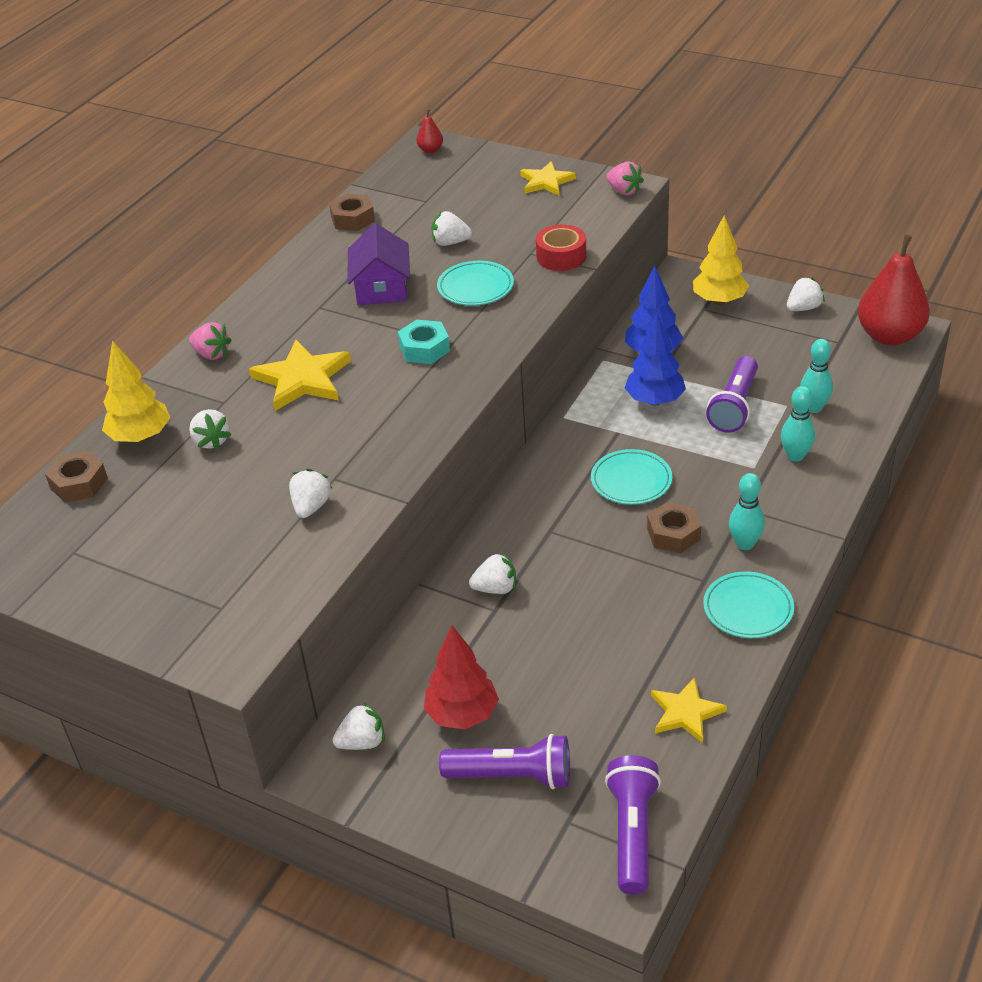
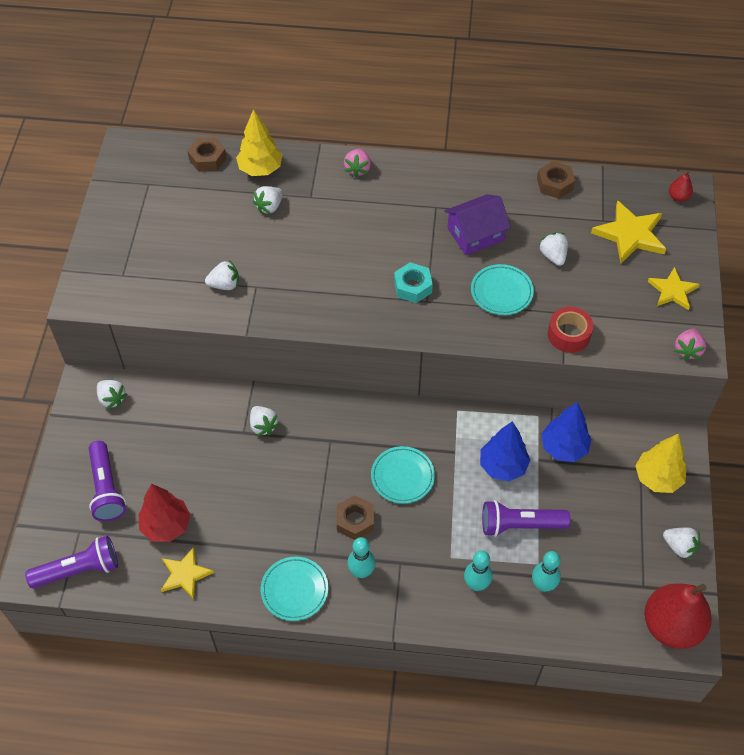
camera: 65 degrees right, 15 degrees up
(302, 379) = (350, 229): yellow star -> yellow star (630, 235)
(462, 715) = (148, 444): red tree -> red tree (166, 526)

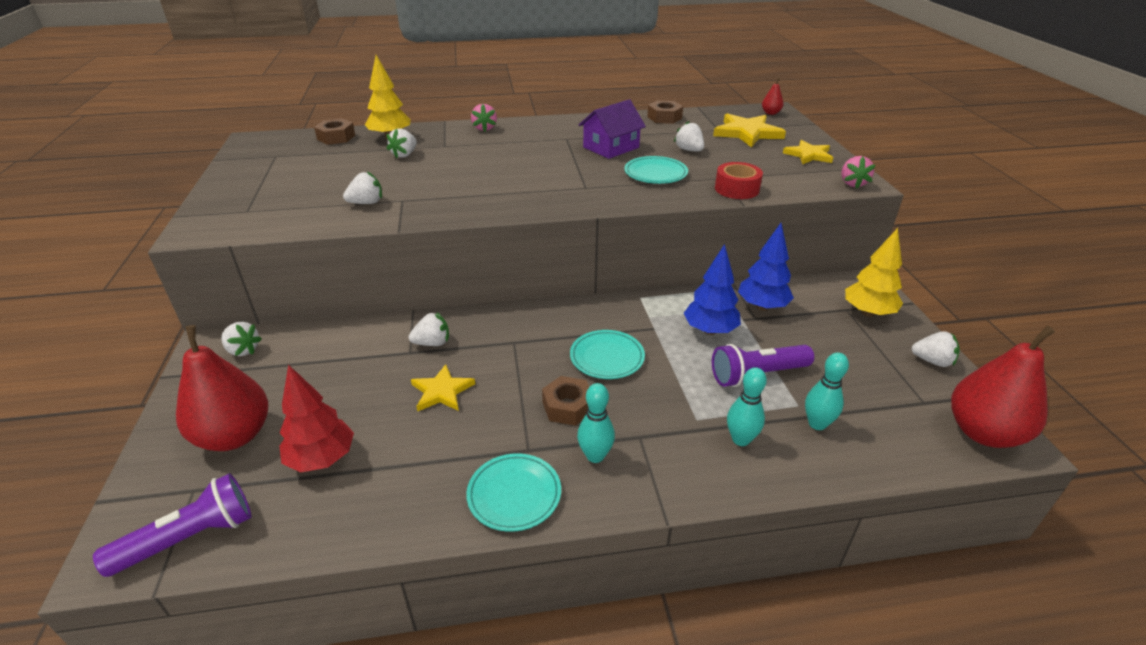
camera: 15 degrees left, 20 degrees down
(106, 489) = (235, 436): purple flashlight -> red pear
(185, 574) = (355, 509): yellow star -> yellow star (442, 391)
(263, 426) = (432, 343): white strawberry -> white strawberry turned 60 degrees counterclockwise
(412, 287) = (567, 181): turquoise nut -> none

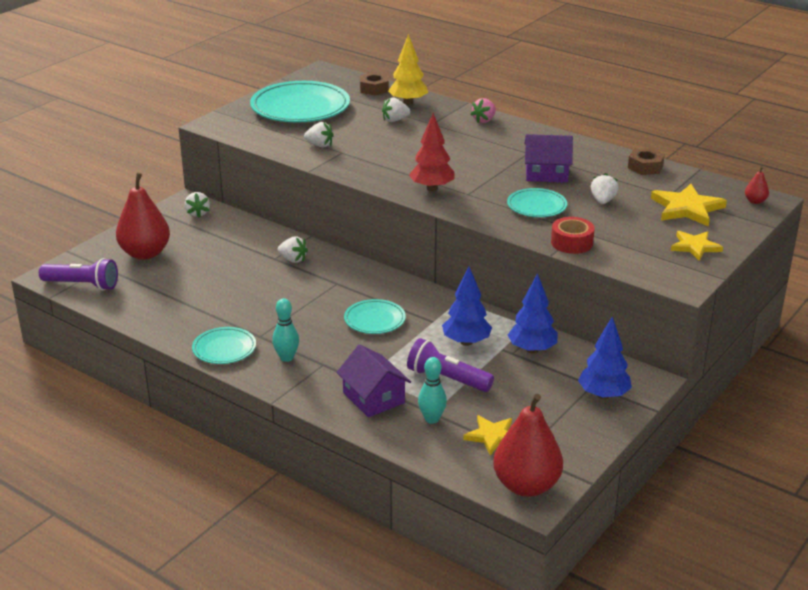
camera: 45 degrees right, 5 degrees down
(283, 178) = (300, 108): none -> turquoise plate
(322, 459) = (166, 285): red tree -> red tree (432, 188)
(442, 391) = (261, 286): yellow star -> yellow star (492, 436)
(568, 407) = (311, 330): brown nut -> none
(741, 439) = (373, 398): turquoise bowling pin -> purple house
(852, 183) = (674, 281): pink strawberry -> none
(867, 313) = (603, 395): yellow tree -> blue tree
(932, 361) = (583, 442): white strawberry -> none

